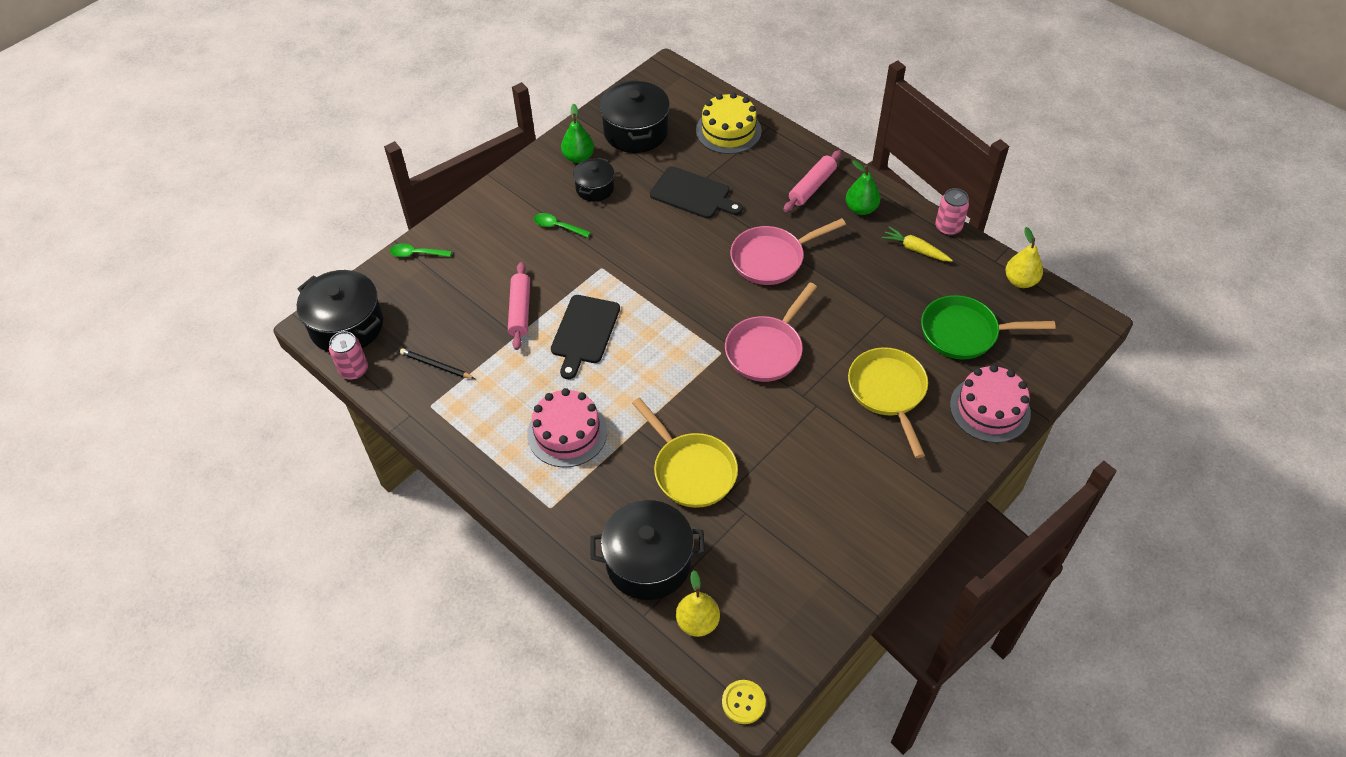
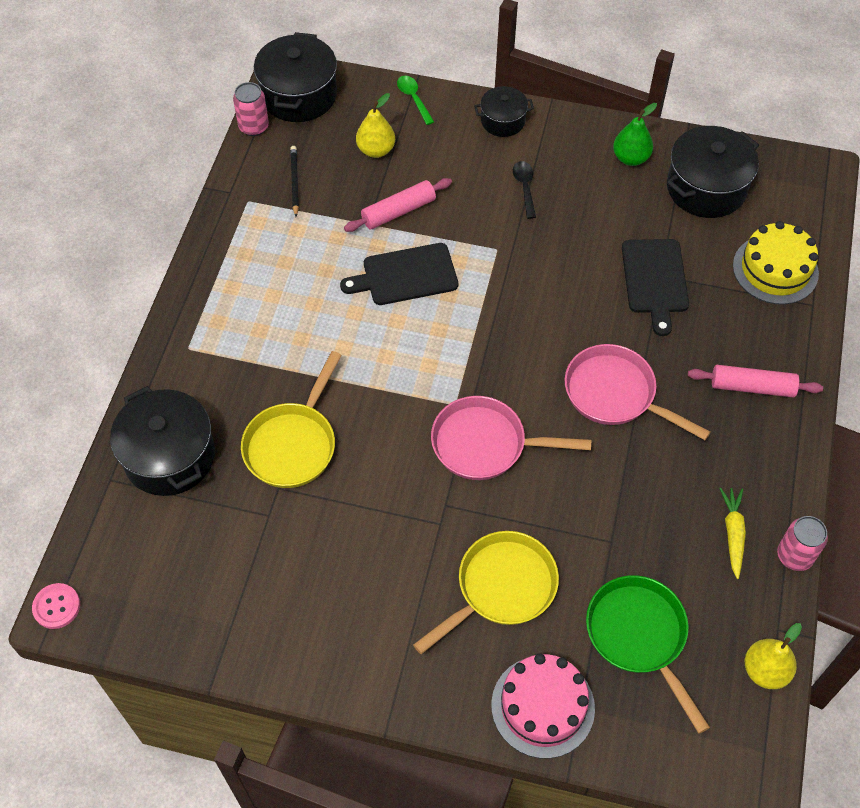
camera: 60 degrees right, 5 degrees up
(557, 226) = (524, 187): green spoon -> black spoon
(567, 433) = (278, 320): pink cake -> none
(595, 188) = (598, 192): black pot -> black pot (503, 121)
(697, 622) = (124, 528): yellow pear -> yellow pear (376, 150)
(743, 702) = (56, 606): yellow button -> pink button
(861, 209) = (755, 451): green pear -> none

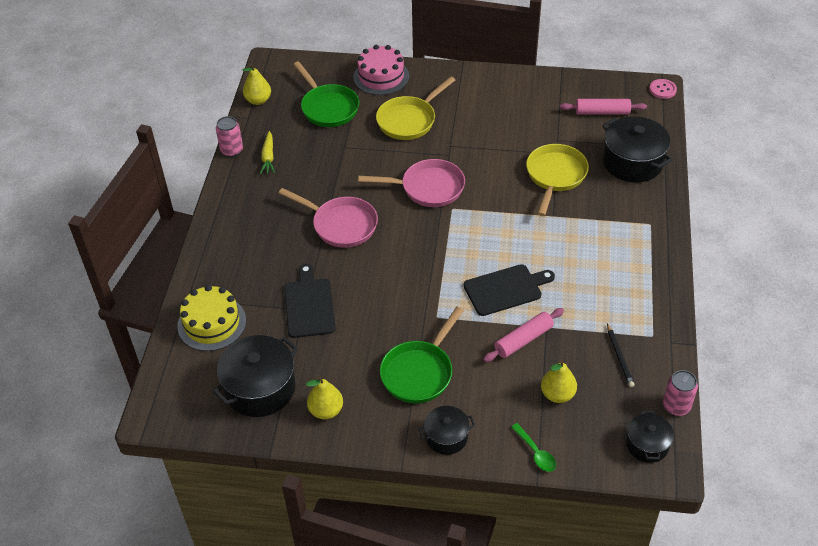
camera: 175 degrees right, 10 degrees down
(299, 95) = (647, 445): black pot -> black pot, size x0.57
(524, 187) = (419, 372): black spoon -> green pan
(630, 158) = (326, 410): green pear -> yellow pear
(752, 387) = (243, 238): pink rolling pin -> pink rolling pin (602, 112)

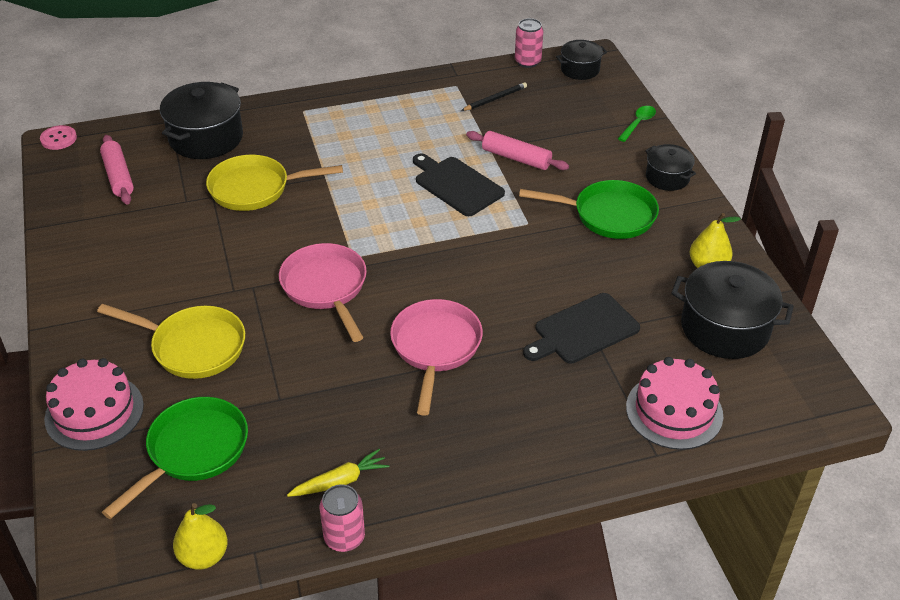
camera: 115 degrees left, 5 degrees down
(212, 323) = (674, 411): yellow cake -> pink cake
(557, 394) = (565, 124): yellow pear -> none

